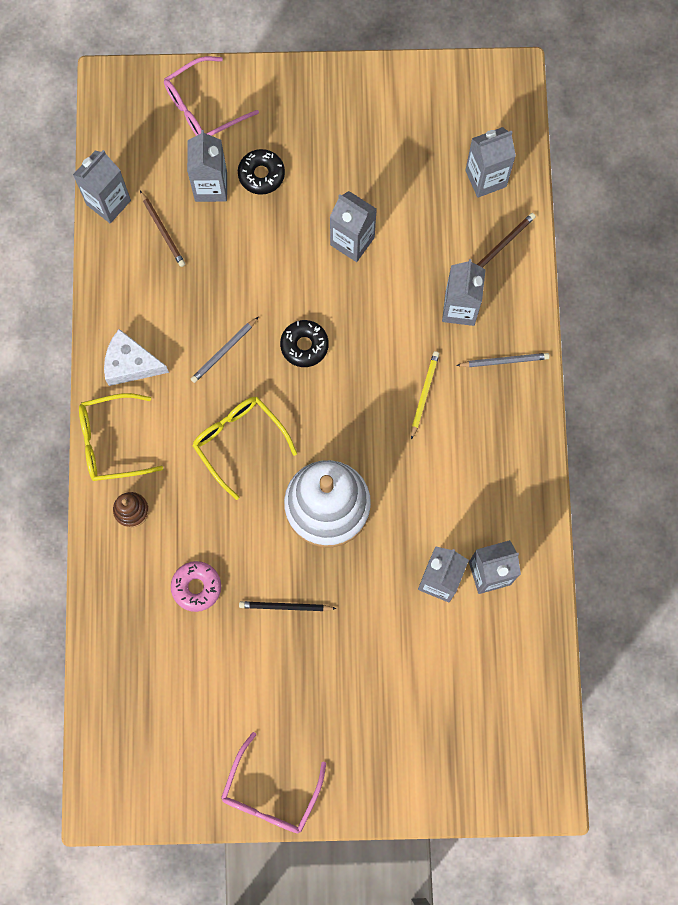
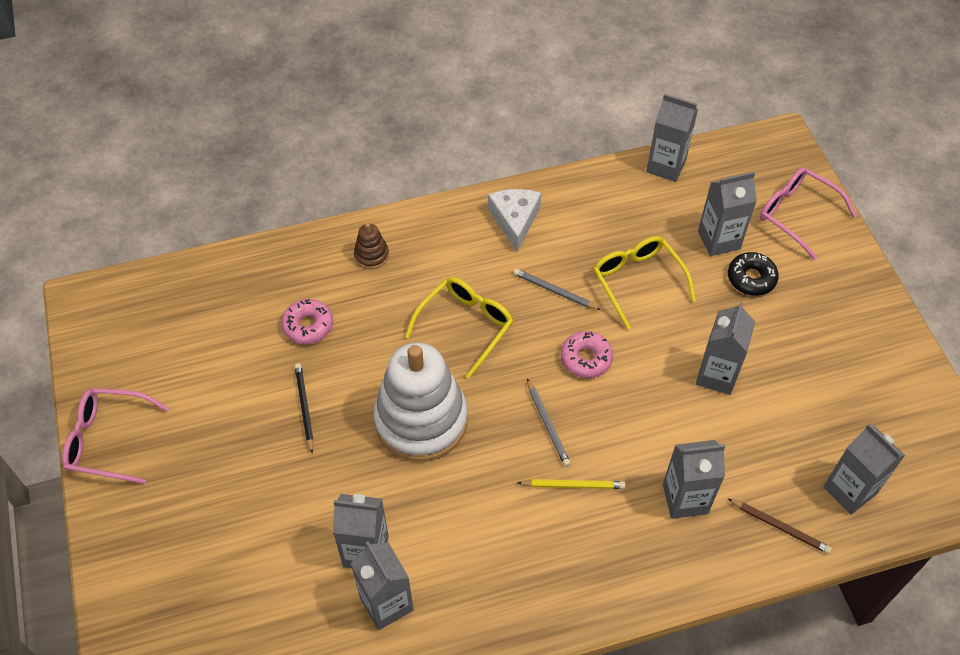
camera: 75 degrees right, 20 degrees down
(111, 442) = (434, 224): yellow glasses -> yellow glasses (637, 281)
(163, 230) = (657, 213): brown pencil -> none
(304, 345) = (586, 358): black donut -> pink donut
(504, 361) = (641, 561): grey pencil -> grey pencil (548, 424)

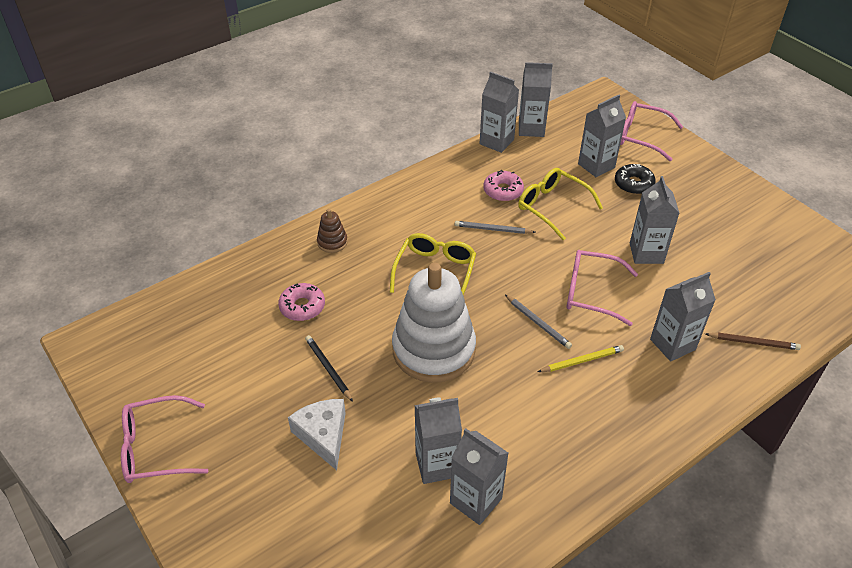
camera: 20 degrees left, 10 degrees down
(515, 220) = (436, 190): white cheese -> white cheese (323, 435)
(586, 358) = (542, 269): pink donut -> pink donut (503, 191)
(626, 406) = (591, 292): none -> pink glasses
(849, 490) = (786, 302): grey carton -> grey carton (496, 142)

